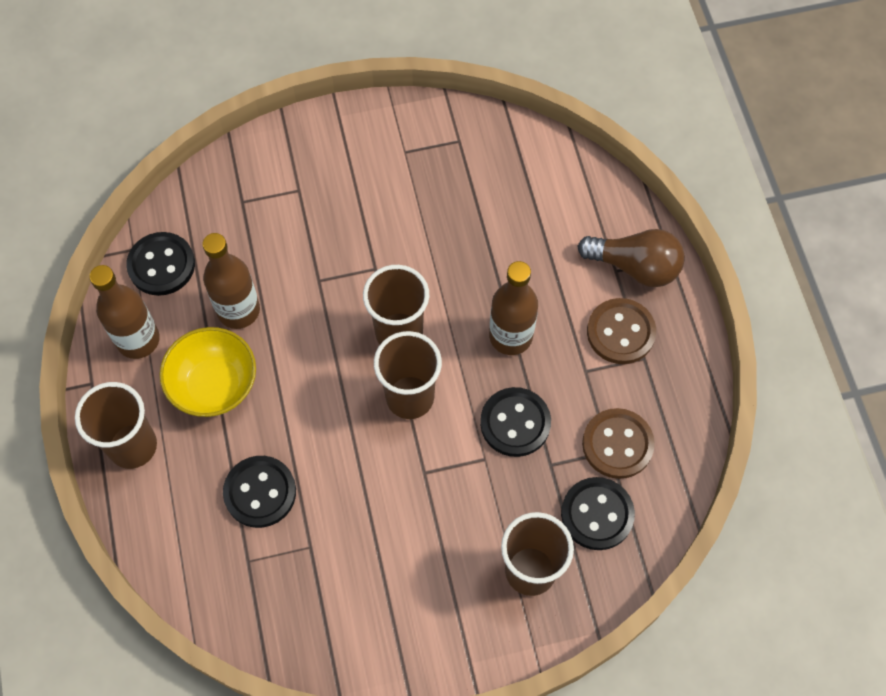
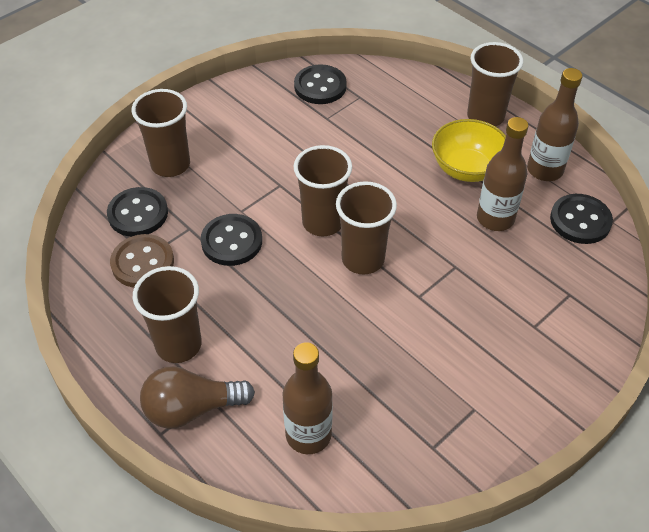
camera: 150 degrees right, 15 degrees down
(260, 492) = (382, 129): black button -> black button (320, 86)
(510, 336) = (272, 298): brown bottle -> brown bottle (308, 435)
(620, 332) = (178, 345): brown button -> brown cup

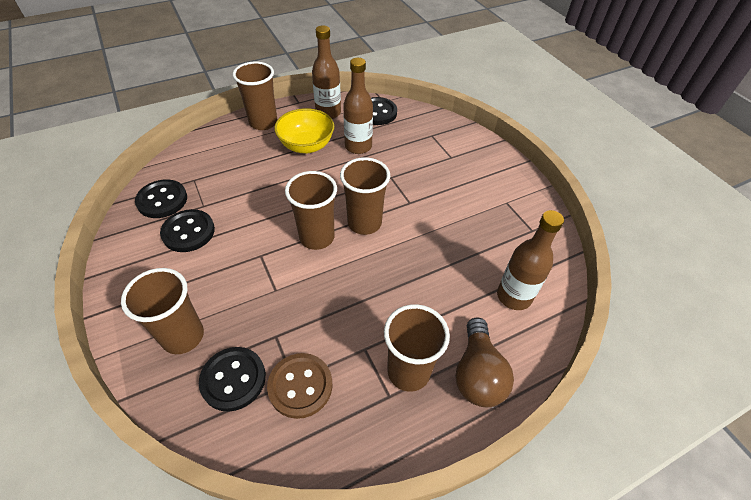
camera: 75 degrees left, 0 degrees up
(231, 241) = (308, 305): black button -> black button (188, 232)

